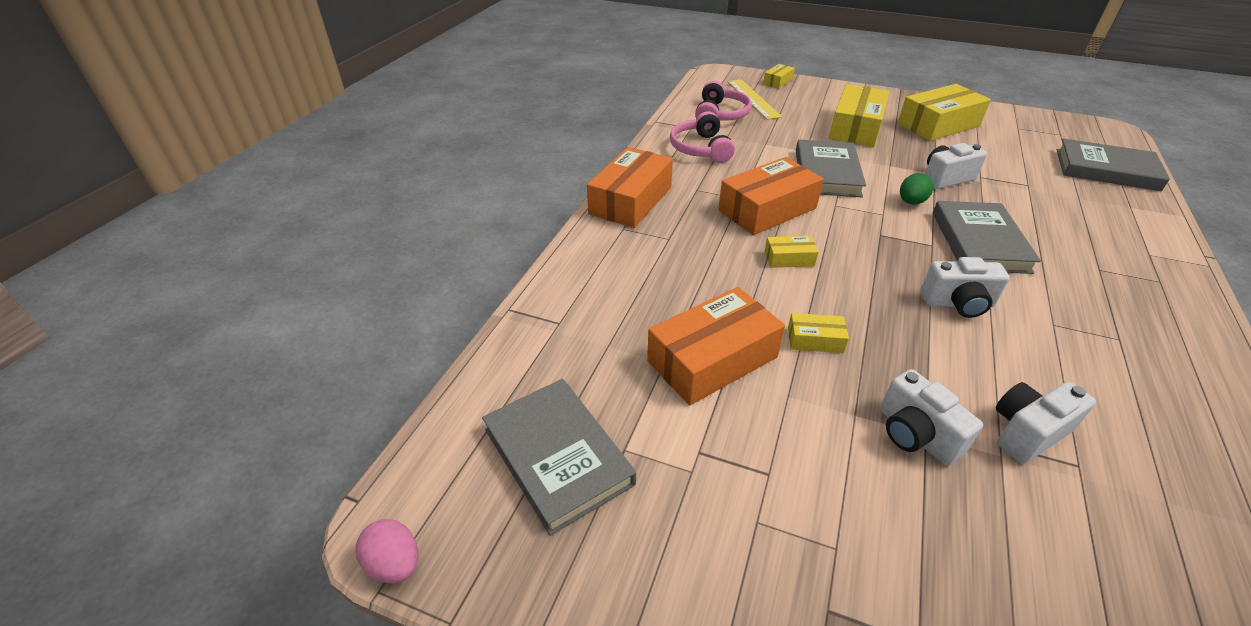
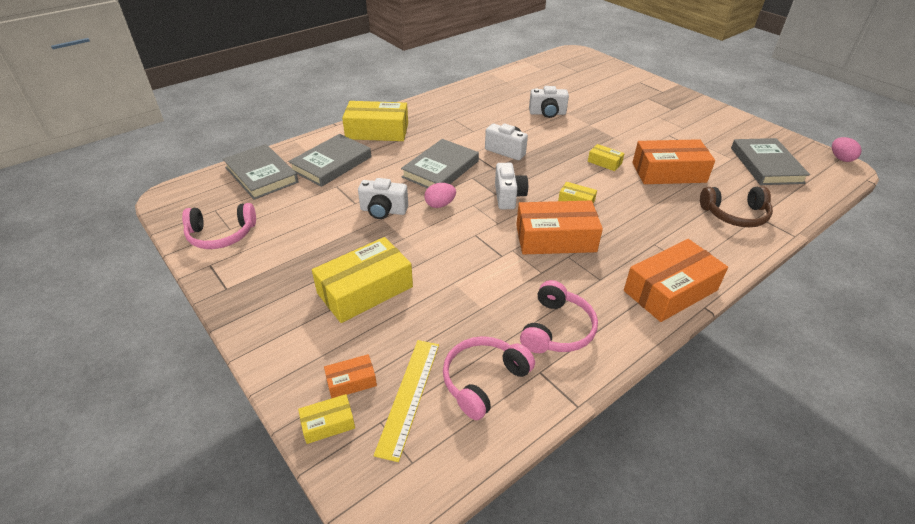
camera: 150 degrees left, 0 degrees up
(590, 313) = (735, 215): none -> brown headphones
(791, 94) = (351, 381): none -> orange box
(827, 173) = (467, 251): grey book -> grey book (331, 163)
(911, 202) = (440, 205): green egg -> pink egg
(915, 435) = (594, 125): white camera -> white camera (508, 196)
(938, 125) = (285, 260): yellow box -> yellow box (377, 131)
(1012, 123) = (221, 235): none -> pink headphones

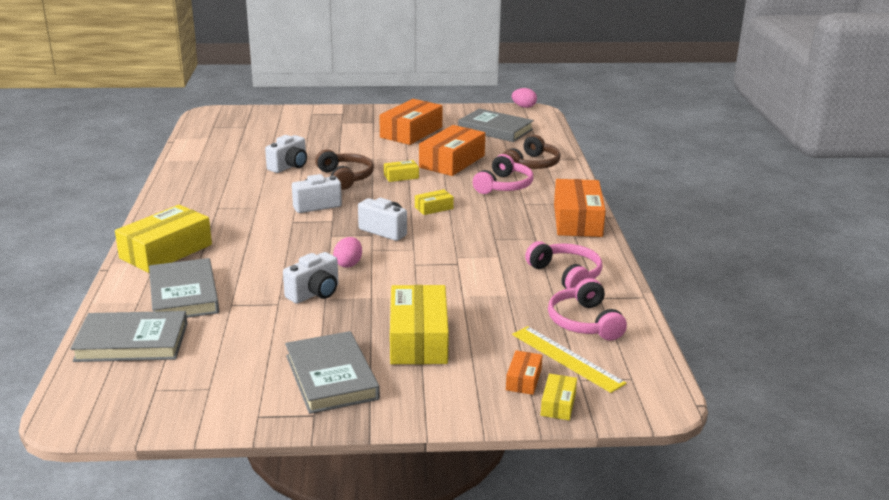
camera: 55 degrees left, 15 degrees down
(221, 235) = (213, 396): pink headphones -> pink headphones (504, 186)
(440, 169) = (293, 244): grey book -> grey book (331, 377)
(555, 238) = (467, 234): orange box -> orange box (411, 132)
(565, 141) = (345, 177): none -> brown headphones

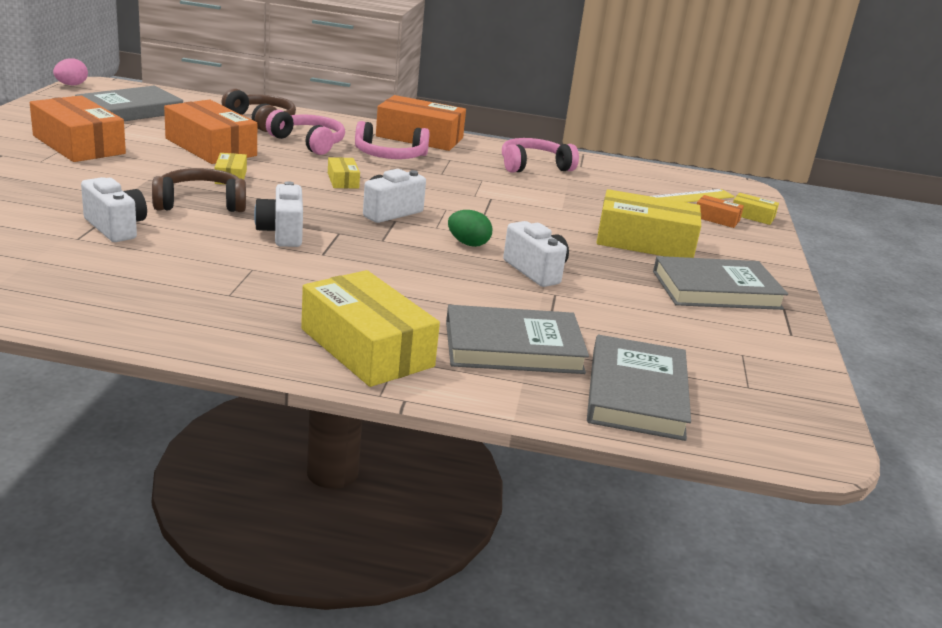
camera: 80 degrees left, 0 degrees up
(348, 264) = (468, 244): pink egg -> green egg
(584, 322) = (623, 180): pink headphones -> pink headphones (390, 155)

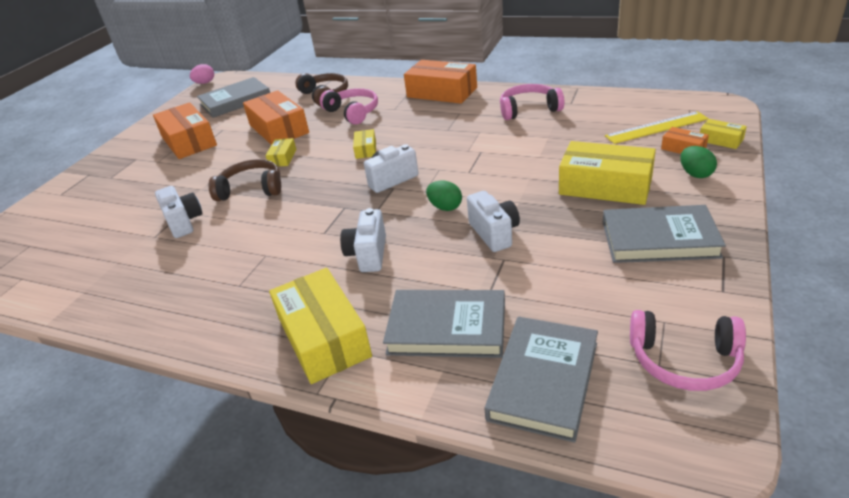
camera: 20 degrees right, 10 degrees up
(282, 233) = (300, 214): white camera -> white camera (368, 254)
(390, 155) = (411, 116): pink headphones -> pink headphones (684, 360)
(736, 241) = (695, 174): none -> green egg

